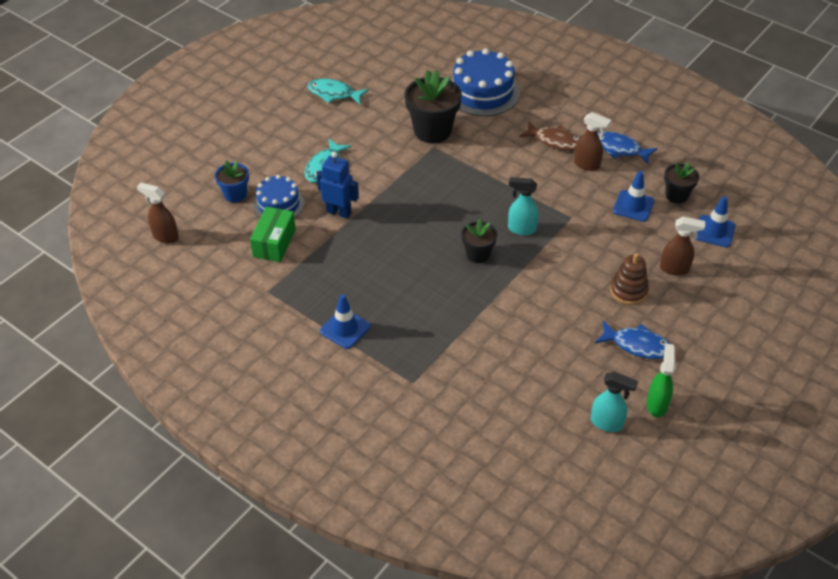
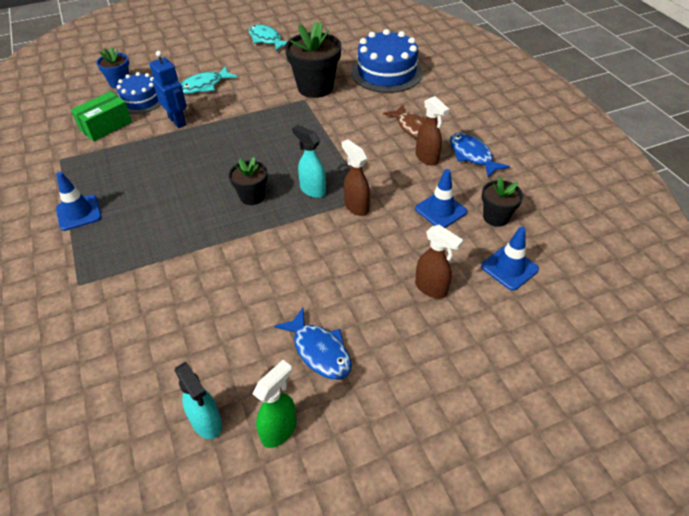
camera: 30 degrees right, 0 degrees up
(165, 236) = (41, 94): brown spray bottle -> brown spray bottle (356, 207)
(628, 291) = (362, 289): brown stacking toy -> none

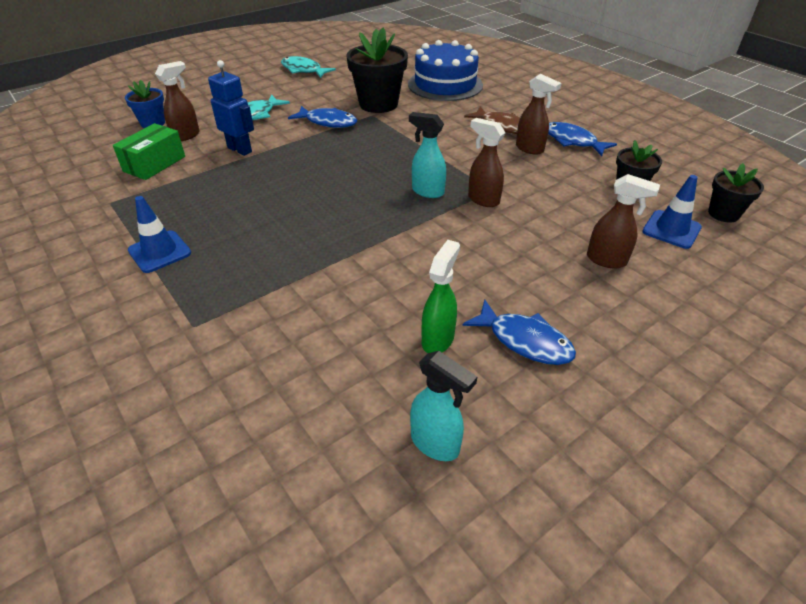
camera: 15 degrees left, 5 degrees down
(141, 100) = (186, 135): blue cake -> brown spray bottle
(252, 196) = (363, 206): black flower pot -> black flower pot (723, 214)
(262, 102) = (328, 122): none -> blue fish
(279, 430) = (527, 432): green spray bottle -> green spray bottle (438, 339)
(440, 210) = (571, 190): blue traffic cone -> none

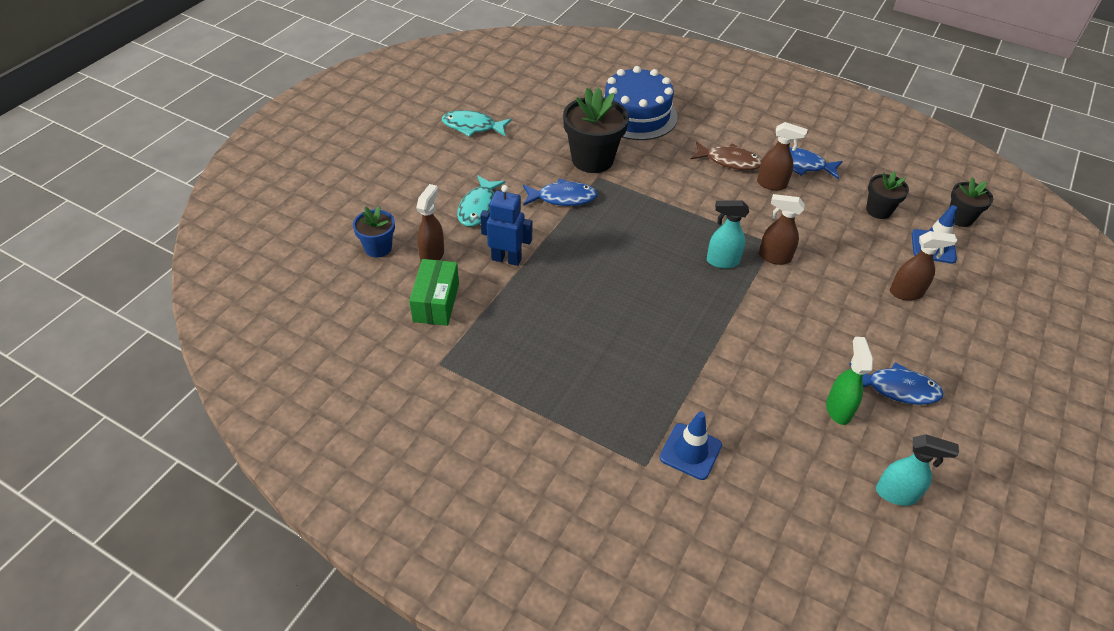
camera: 25 degrees left, 5 degrees up
(159, 252) = (545, 403): blue traffic cone -> blue traffic cone (690, 451)

